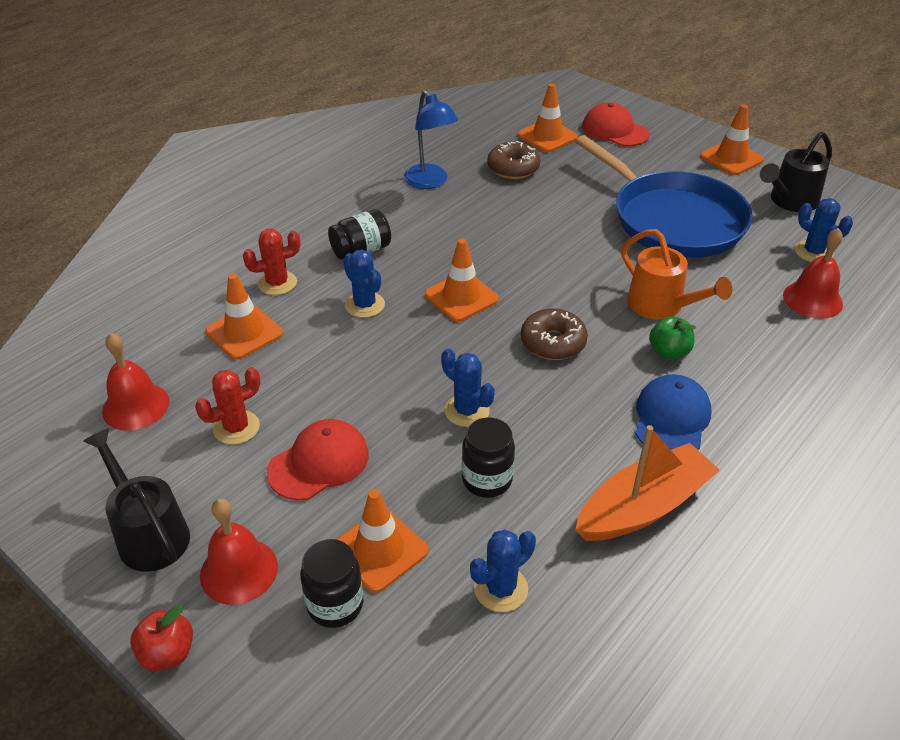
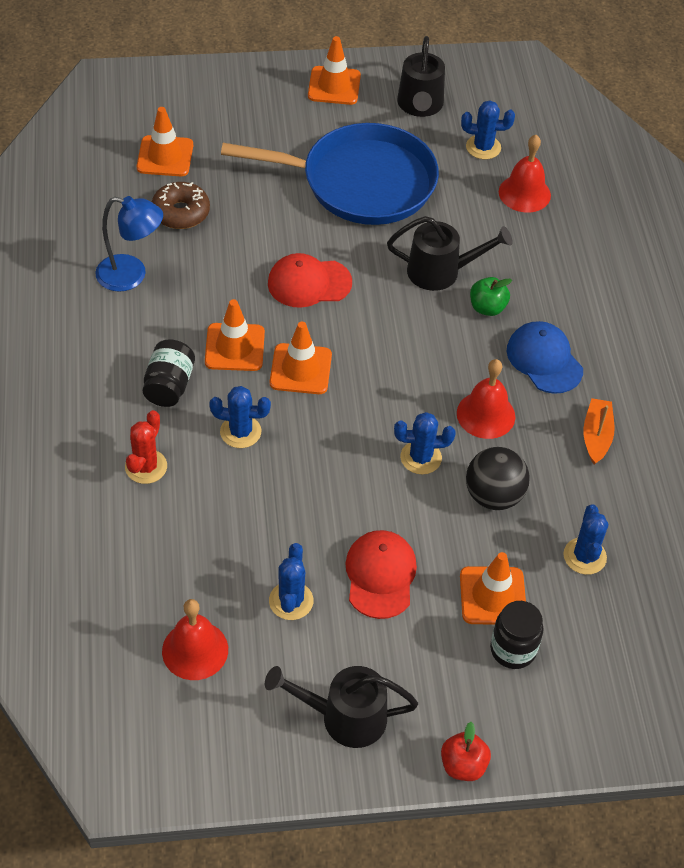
camera: 50 degrees left, 10 degrees up
(236, 427) = (291, 601): red cactus -> blue cactus
(239, 570) = (432, 684): red bell -> red bell (486, 414)
(244, 333) = (185, 528): orange traffic cone -> orange traffic cone (234, 347)
(487, 480) = (493, 495): black jar -> black ball
(553, 342) = (409, 358): brown donut -> none
(615, 130) = (212, 113): red cap -> red cap (309, 283)
(643, 507) = (596, 436): orange boat -> orange boat, size x0.58
(662, 306) = (441, 271): orange watering can -> black watering can

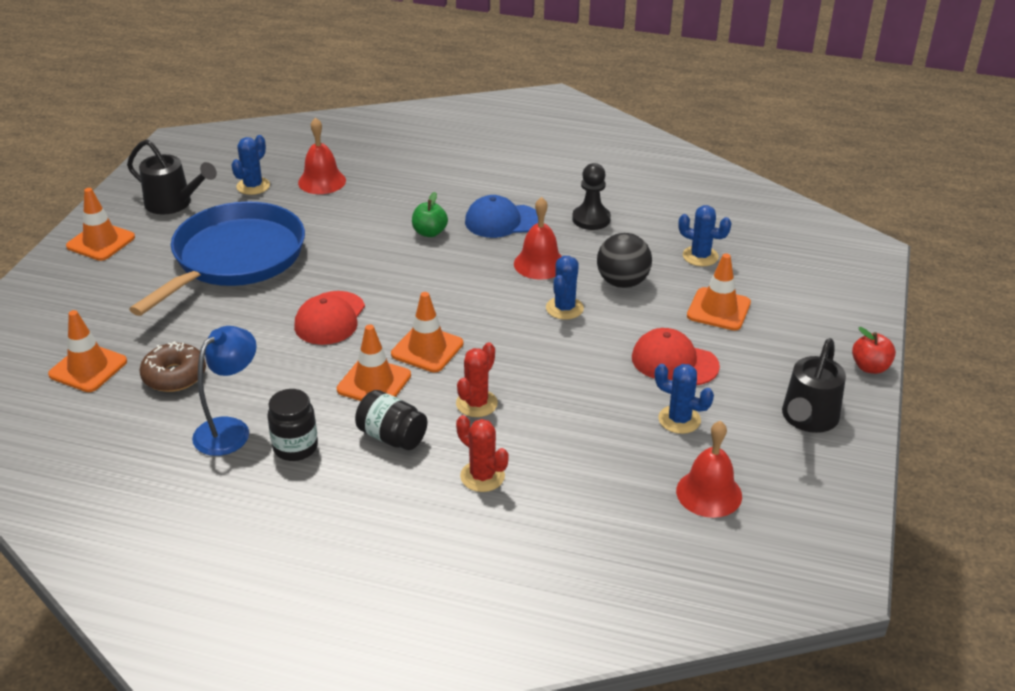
camera: 65 degrees left, 15 degrees down
(240, 432) = (476, 403): blue cactus -> red cactus
(441, 271) = (373, 244): black watering can -> none
(513, 649) = (772, 313): black jar -> black jar (295, 447)
(596, 436) = (591, 219): orange boat -> black pawn

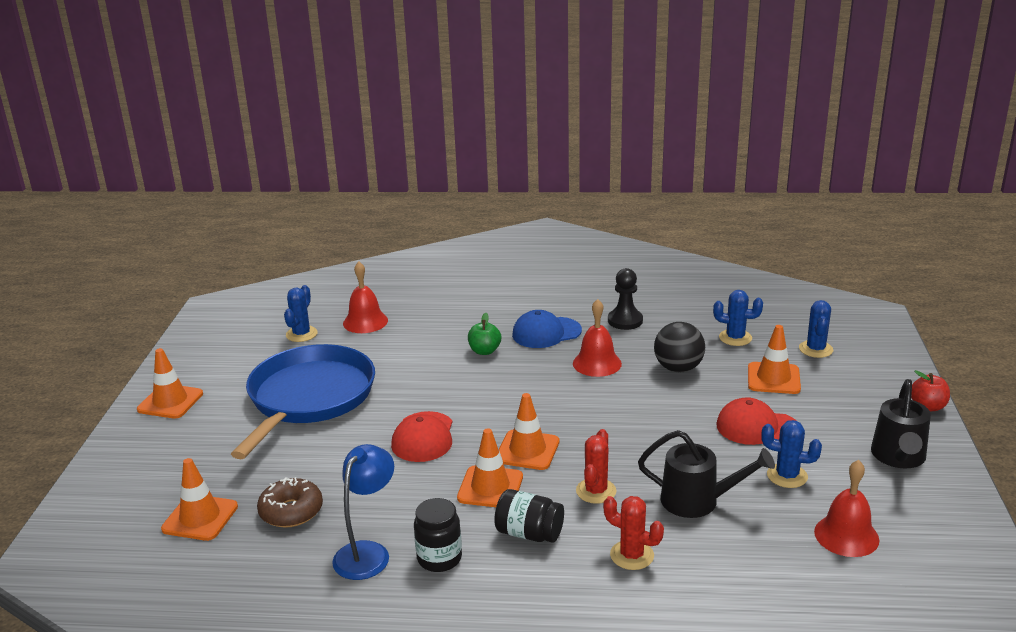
camera: 10 degrees left, 10 degrees down
(174, 204) = (231, 359): black watering can -> black watering can (698, 501)
(564, 308) = (637, 397): blue cactus -> blue cactus (815, 349)

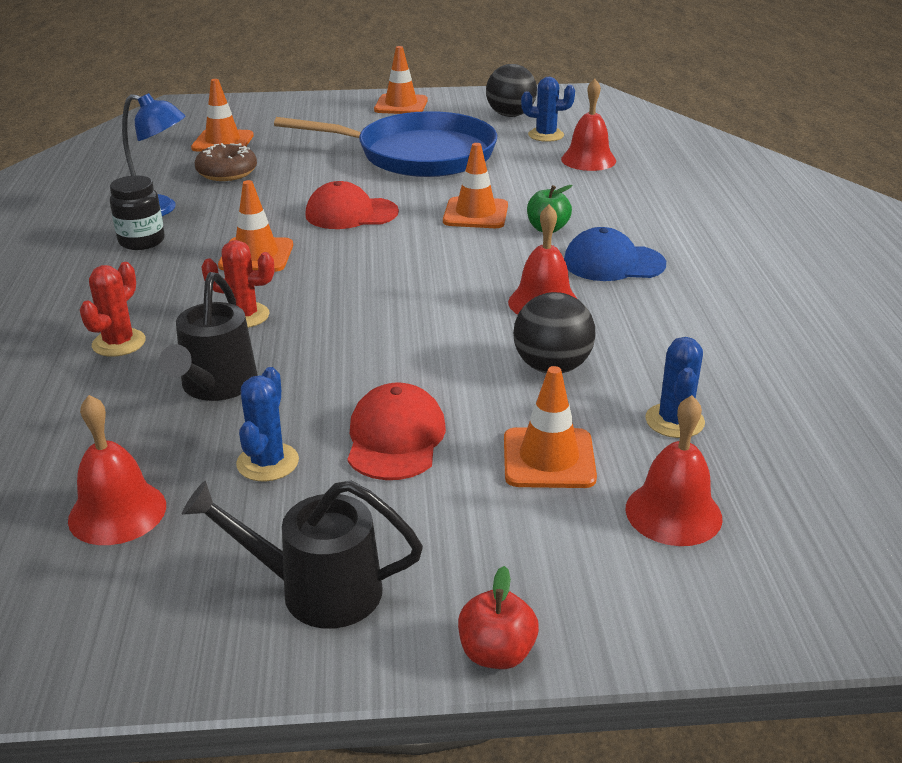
camera: 80 degrees right, 5 degrees up
(241, 346) = (510, 115): none -> black ball
(527, 450) = (328, 270): orange traffic cone -> orange traffic cone (475, 214)
(529, 533) = (172, 282): black jar -> none
(546, 333) = (613, 263): blue cap -> blue cap turned 60 degrees counterclockwise
(625, 321) = (680, 319): black pawn -> none
(815, 349) = (673, 513): blue cactus -> red bell

